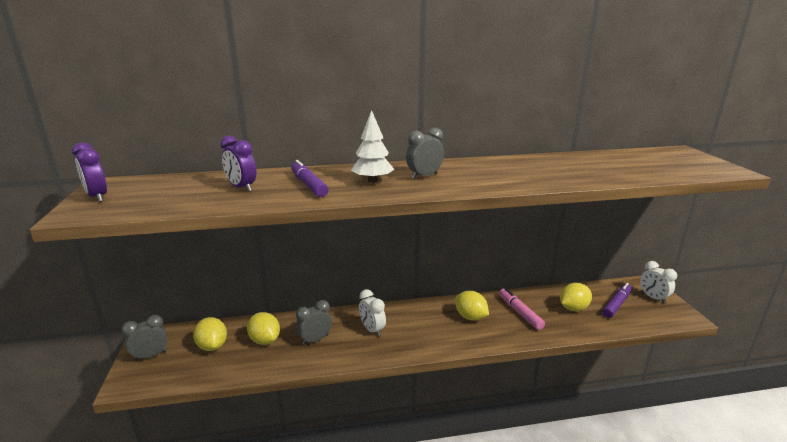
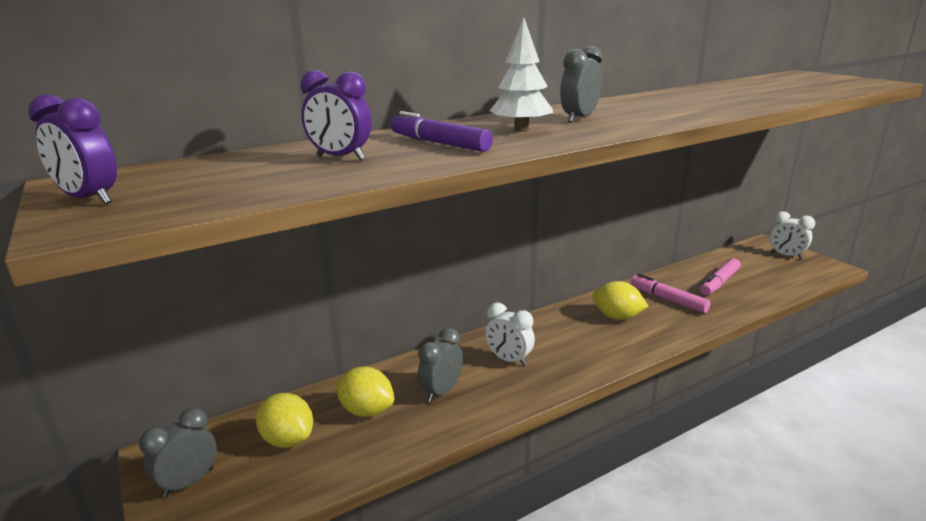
camera: 20 degrees left, 0 degrees up
(573, 308) = (719, 282): yellow lemon -> pink marker
(616, 304) = (758, 269): purple marker -> none

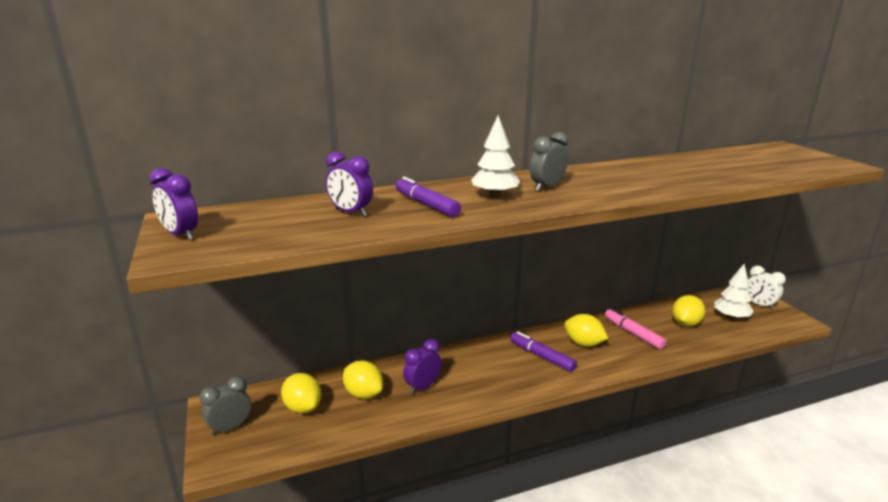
camera: 10 degrees right, 0 degrees up
(441, 391) = (423, 387): grey clock -> purple clock
(509, 360) = (482, 368): white clock -> none
(574, 337) = (541, 356): none -> purple marker
(719, 282) = (685, 323): pink marker -> yellow lemon
(763, 271) = (730, 317): none -> white tree

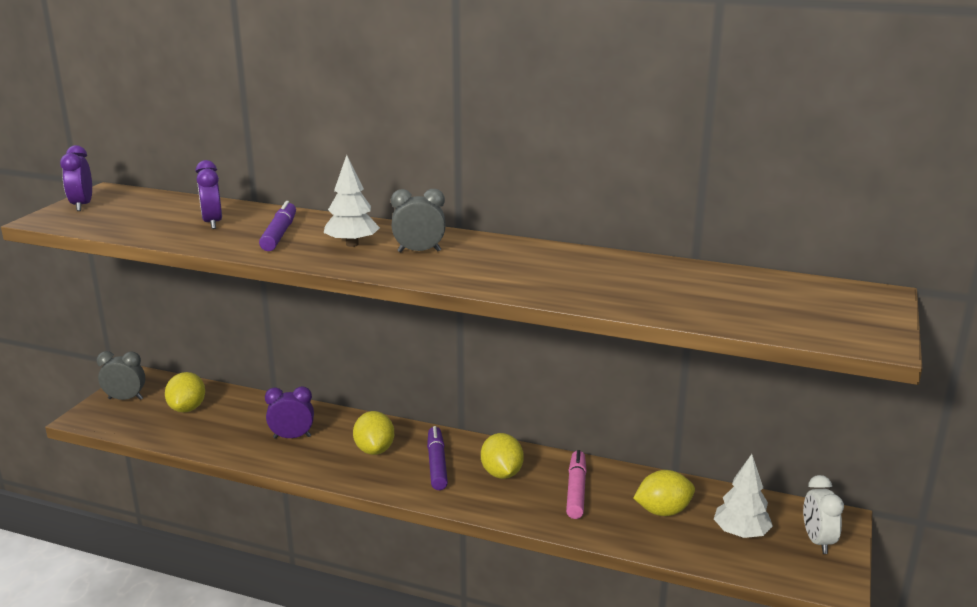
camera: 40 degrees right, 0 degrees up
(363, 394) = (242, 420): yellow lemon -> yellow lemon (374, 450)

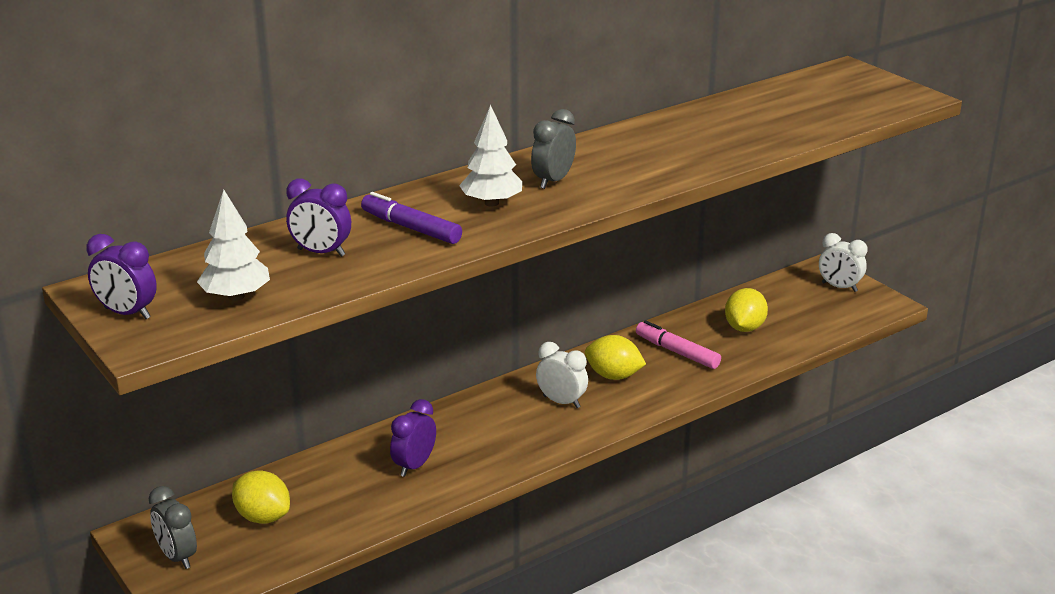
camera: 55 degrees left, 5 degrees up
(125, 399) = (177, 557): grey clock -> grey clock turned 75 degrees counterclockwise
(374, 450) = (497, 426): yellow lemon -> none
(437, 464) = (561, 402): purple marker -> white clock
(741, 533) = (802, 310): white tree -> white tree (236, 296)

